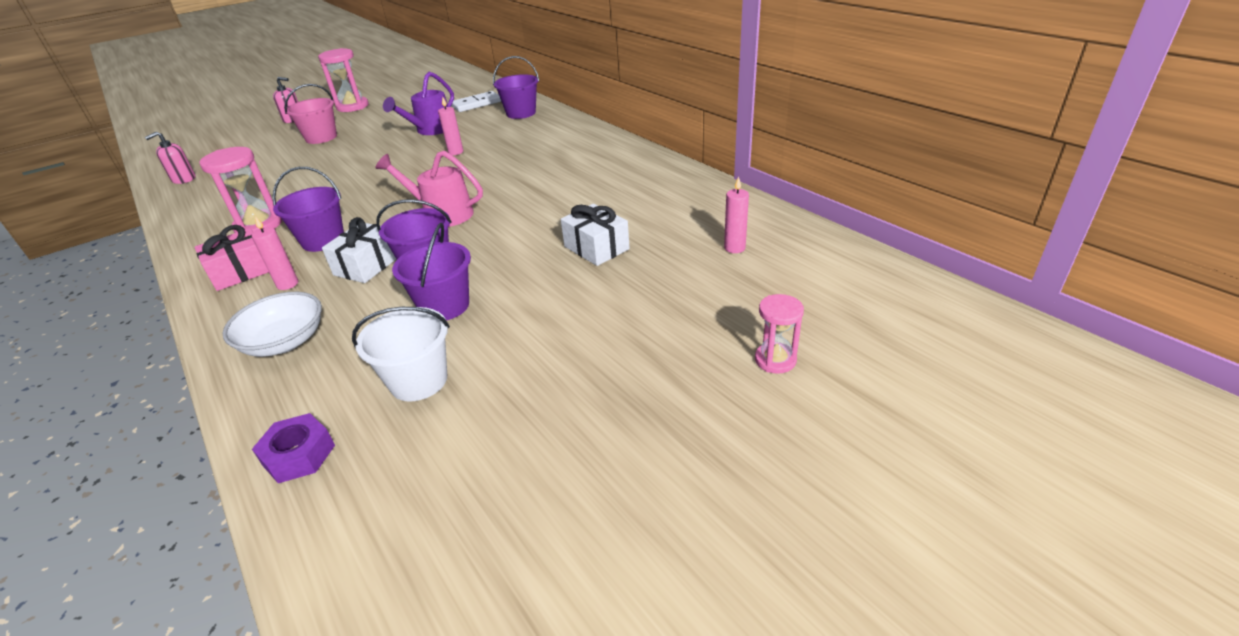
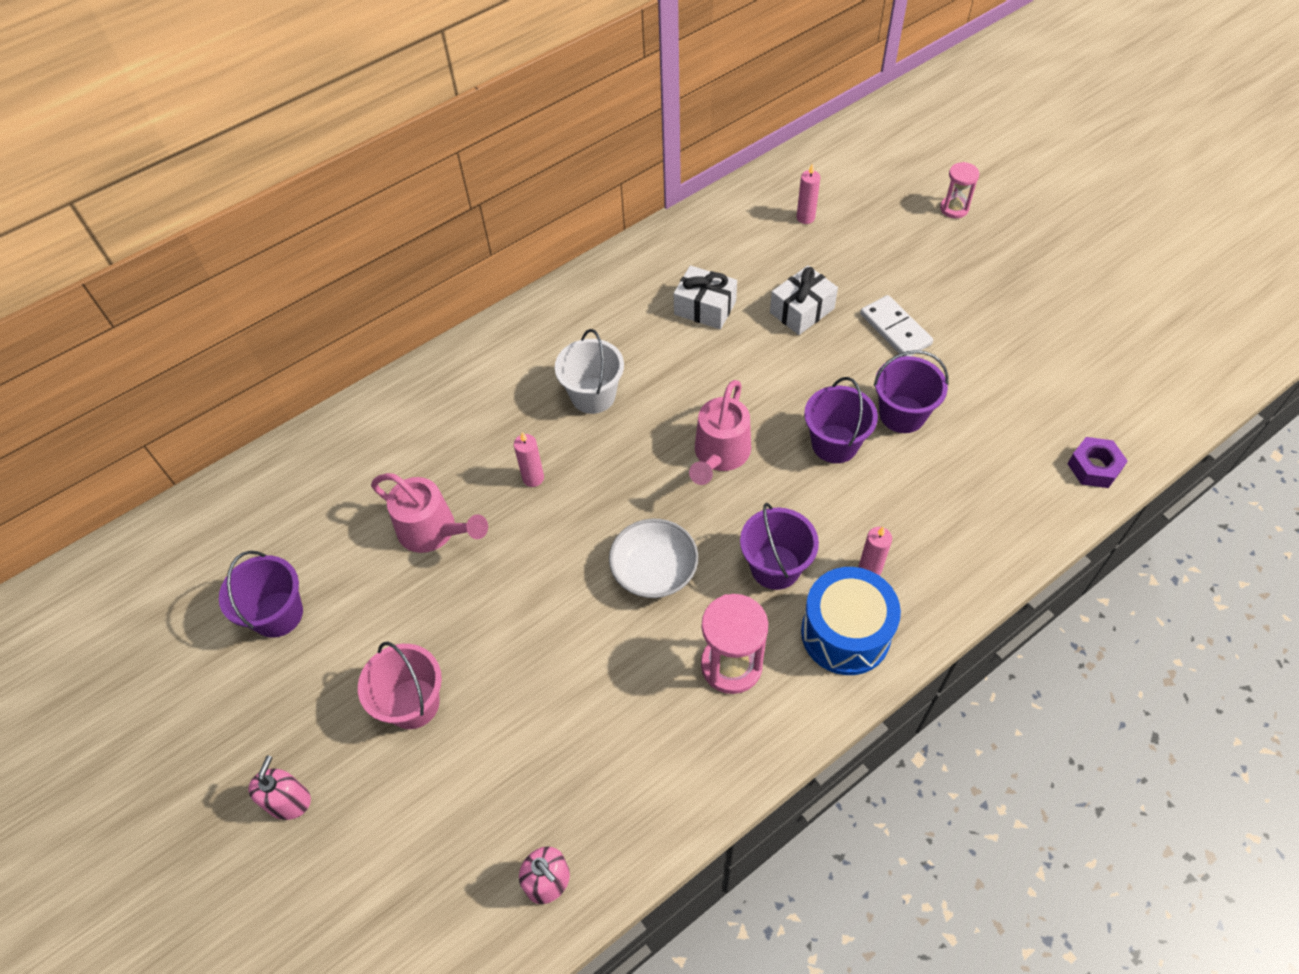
camera: 90 degrees left, 20 degrees up
(241, 272) = (845, 633): pink gift -> blue drum
(285, 342) = (966, 531): white bowl -> white bowl (654, 570)
(352, 106) = (257, 703): pink hourglass -> none
(367, 265) = (831, 501): white gift -> white gift (705, 308)
(419, 381) = (1004, 411): white bucket -> white bucket (593, 395)
(431, 130) = (434, 531): purple watering can -> pink watering can
(476, 104) = (332, 488): white domino -> white domino (895, 329)
(521, 113) = (400, 419): purple bucket -> purple bucket (277, 614)

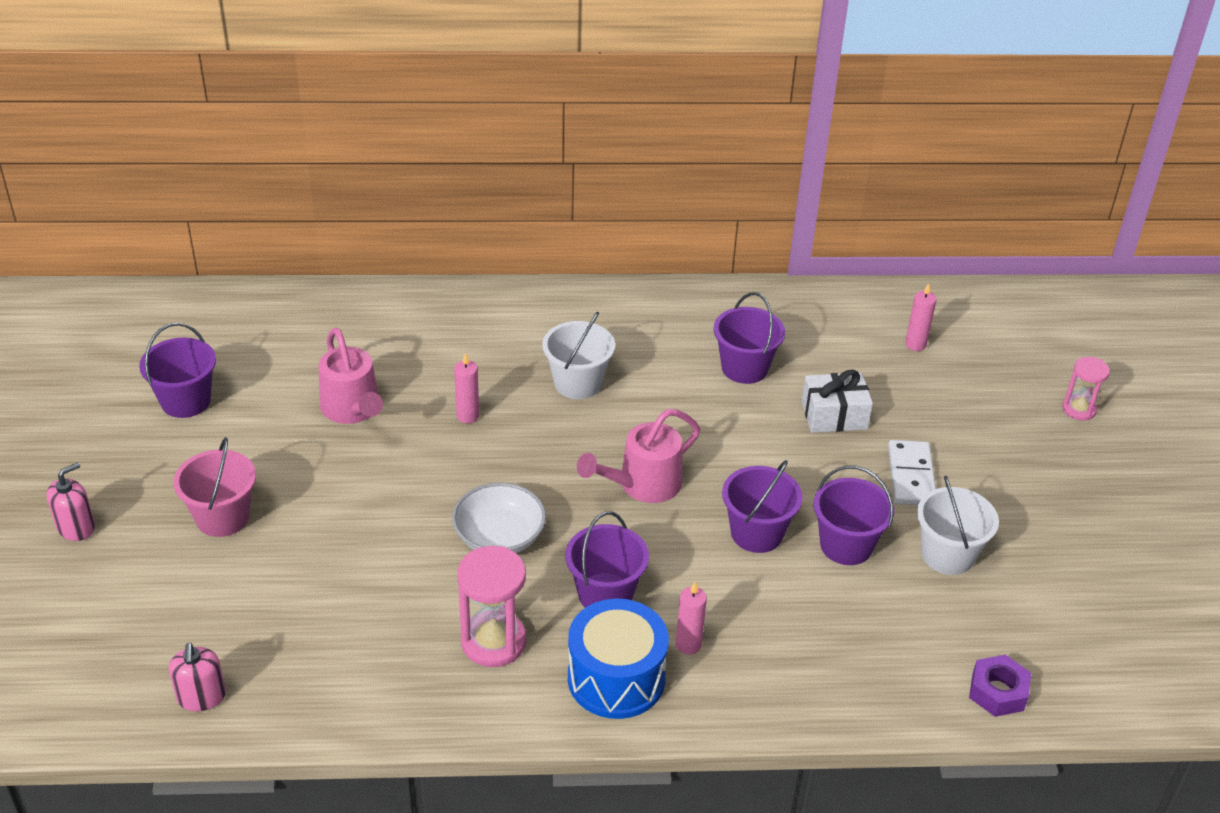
camera: 30 degrees right, 15 degrees down
(705, 308) = (744, 368): white gift -> purple bucket
(972, 379) = (947, 555): none -> white bucket

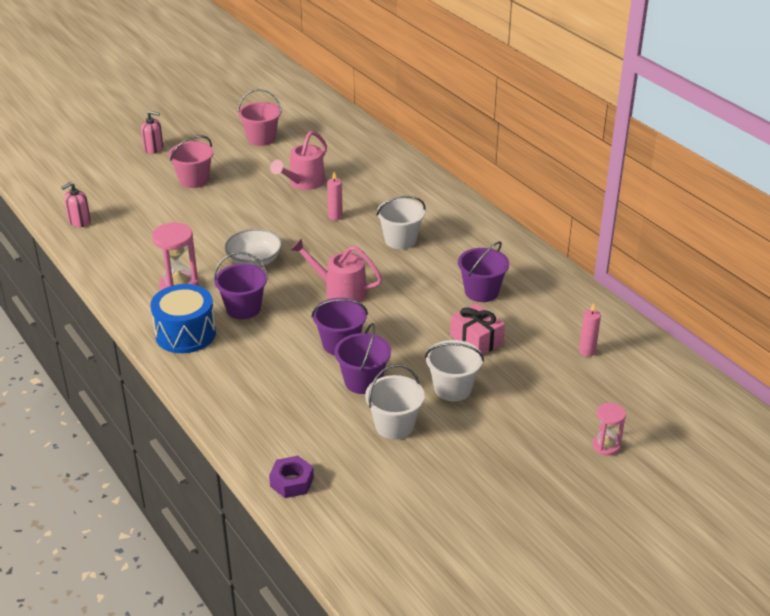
camera: 60 degrees right, 5 degrees down
(185, 401) = (261, 138): purple bucket -> pink bucket
(688, 644) = (230, 349): pink candle -> none
(834, 415) = (476, 340): white gift -> pink gift
(911, 476) = (452, 388): white domino -> white bucket

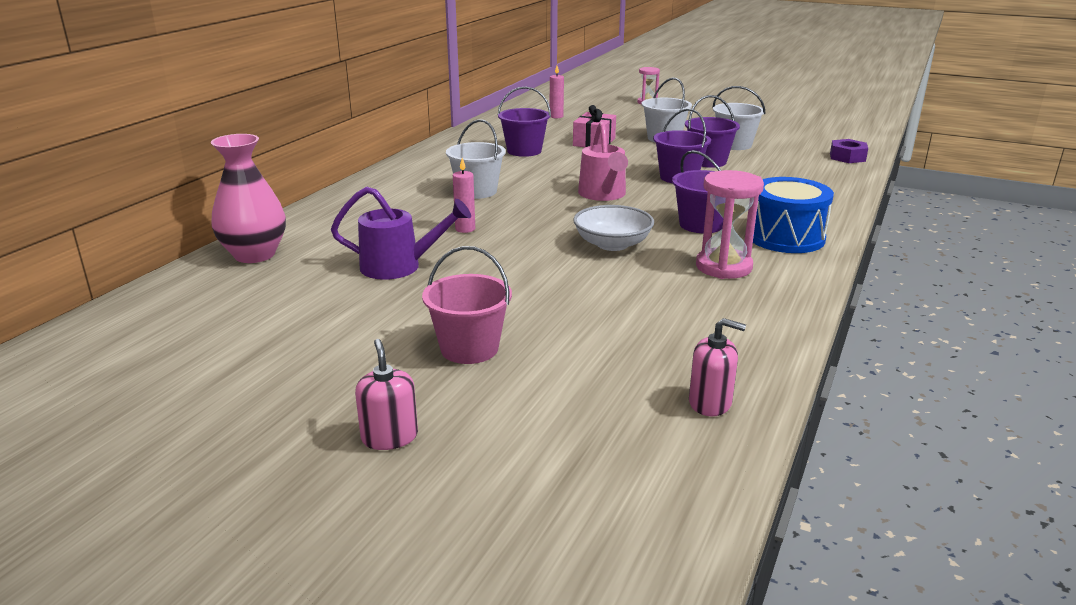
camera: 120 degrees left, 10 degrees down
(261, 138) = (275, 338): pink bucket -> none
(303, 183) = (400, 266): pink watering can -> purple watering can
(367, 146) = (254, 255): none -> pink vase

